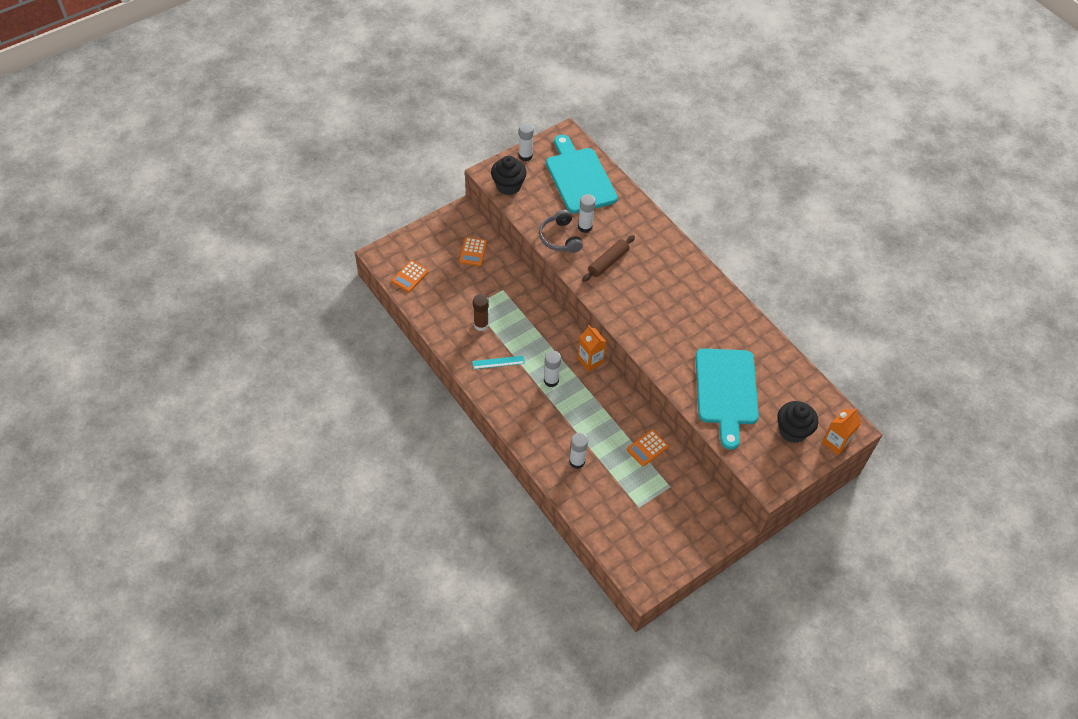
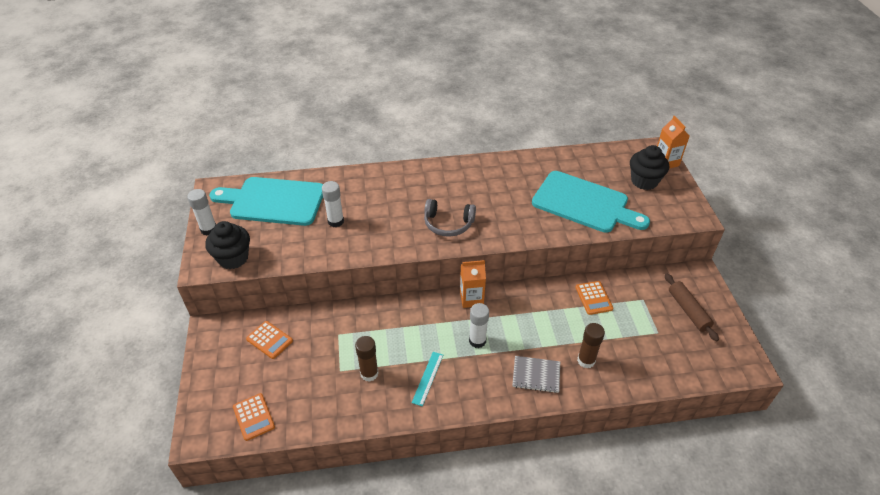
camera: 60 degrees left, 10 degrees down
(542, 431) = (536, 375): none -> grey notebook
(560, 238) = (333, 245): grey headphones -> grey headphones (448, 224)
(577, 461) = (586, 360): white glue stick -> brown glue stick
(608, 262) = (390, 222): brown rolling pin -> brown rolling pin (688, 310)

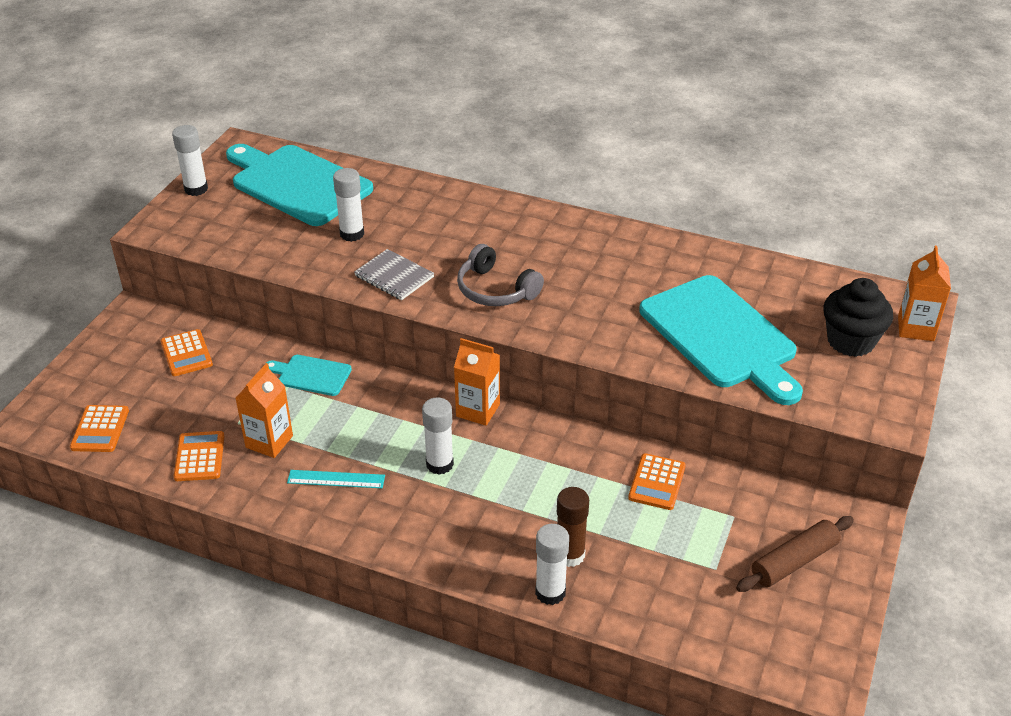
camera: 30 degrees right, 5 degrees down
(233, 258) = (195, 231): black cupcake -> none
(334, 404) = (199, 457): none -> orange calculator
(359, 319) = (311, 375): none -> turquoise cutting board
(369, 373) = (269, 441): brown glue stick -> orange carton
(428, 378) = (336, 479): turquoise ruler -> turquoise ruler turned 45 degrees clockwise
(536, 375) = (482, 541): grey notebook -> grey notebook (394, 276)
(594, 387) = (550, 592): none -> white glue stick
(688, 310) = (794, 561): brown rolling pin -> brown rolling pin turned 45 degrees clockwise

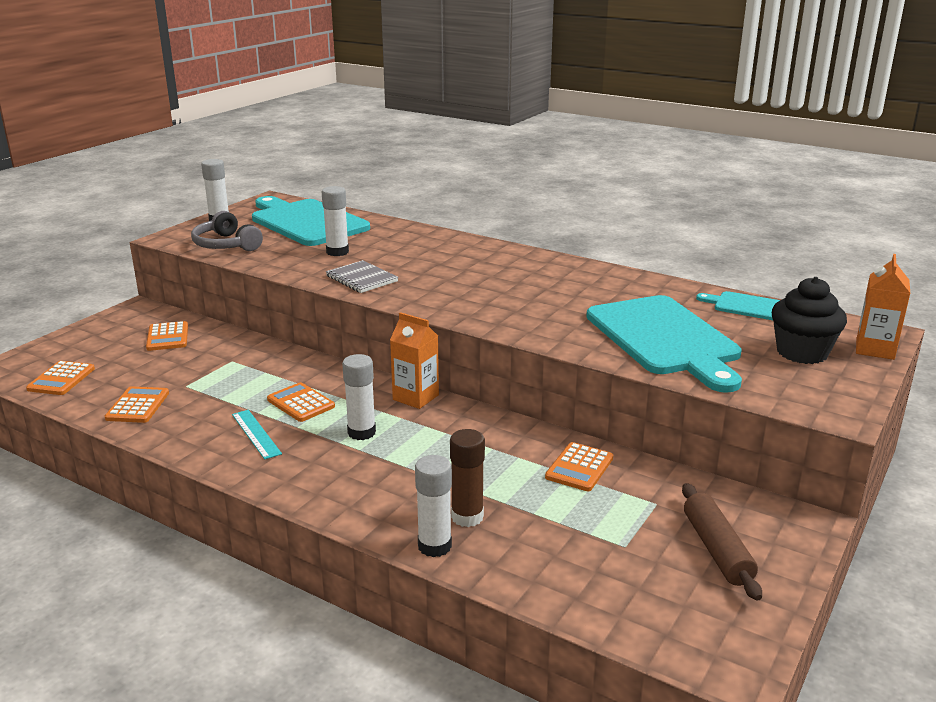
camera: 10 degrees right, 15 degrees down
(269, 441) = (207, 401): orange carton -> none
(311, 375) = (270, 360): turquoise cutting board -> turquoise cutting board (746, 306)
(336, 479) = (256, 434): turquoise ruler -> turquoise ruler turned 45 degrees clockwise
(365, 432) = (301, 403): none -> orange calculator
(495, 290) = (451, 293): grey headphones -> grey headphones (226, 245)
(794, 561) = (716, 549): brown rolling pin -> brown rolling pin turned 75 degrees counterclockwise

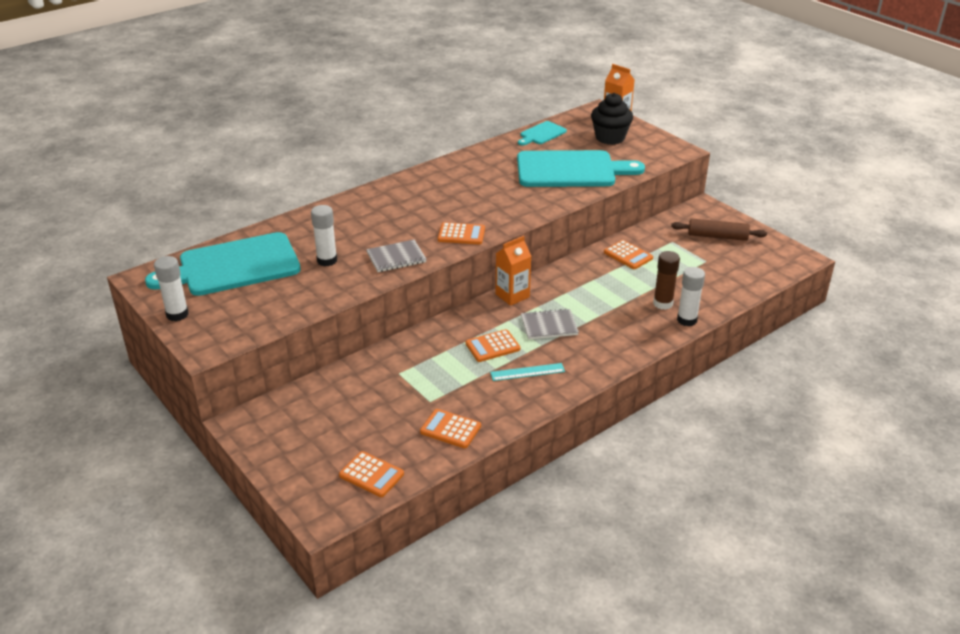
camera: 70 degrees left, 10 degrees up
(167, 337) = (324, 406): orange calculator -> orange calculator (461, 234)
(226, 245) = (257, 316): grey headphones -> none
(361, 432) = (549, 326): white glue stick -> grey notebook

